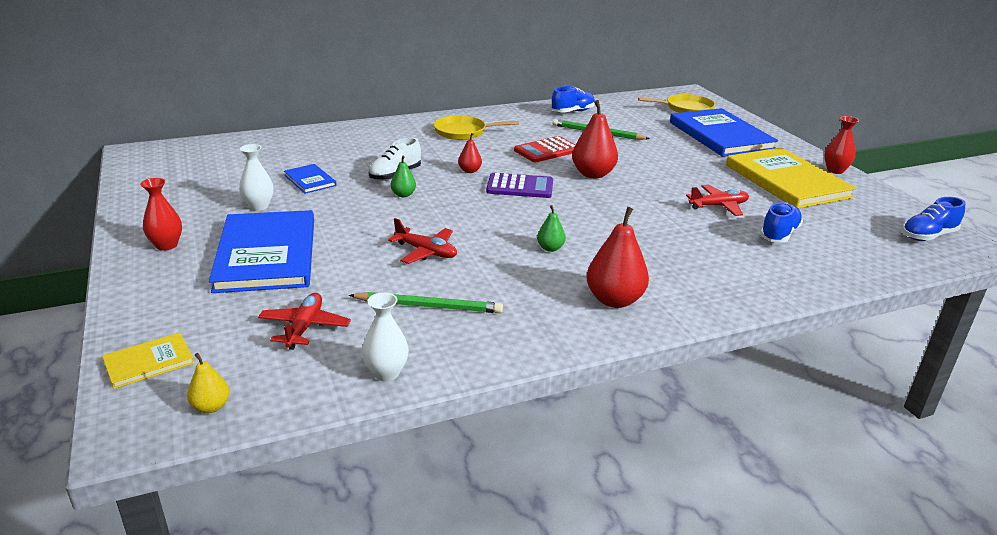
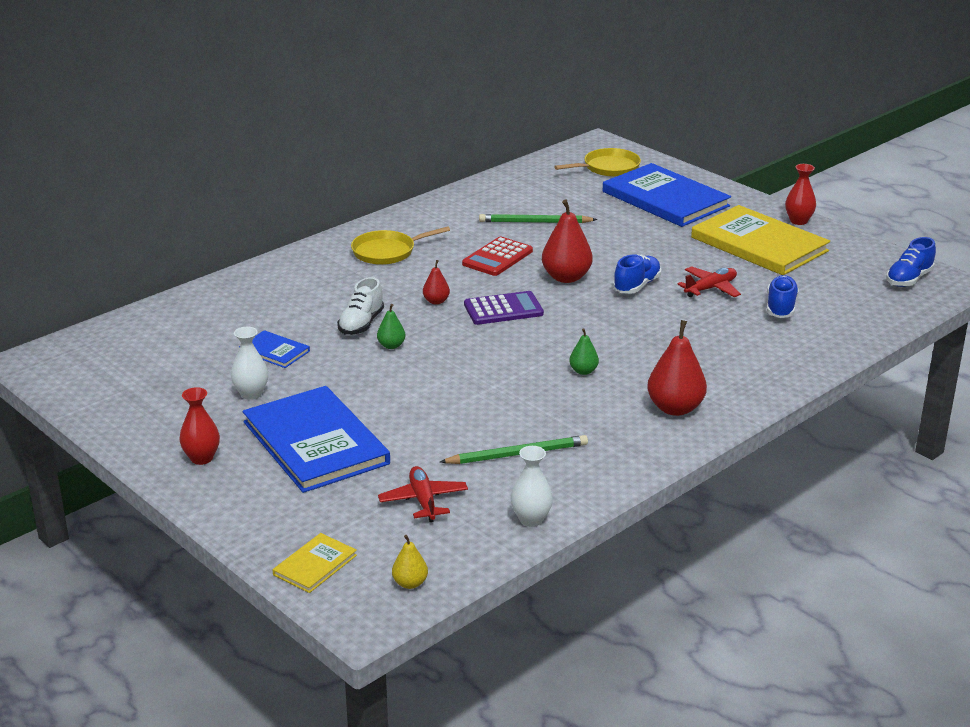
camera: 20 degrees left, 0 degrees up
(426, 252) = (469, 403): red plane -> none
(573, 111) = (487, 197): blue shoe -> blue shoe (637, 286)

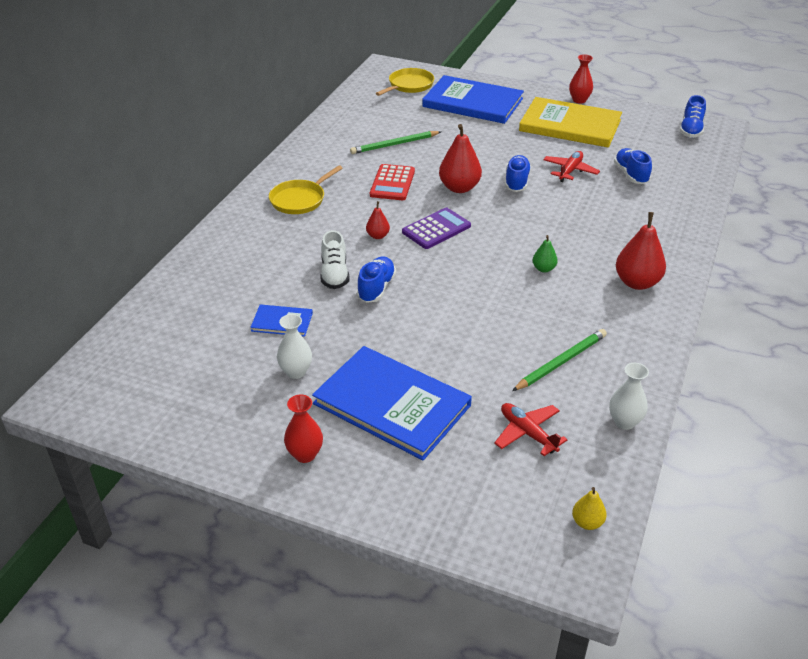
camera: 25 degrees left, 10 degrees up
(315, 565) = (495, 534): yellow book -> none
(391, 346) = (376, 288): green pear -> blue shoe

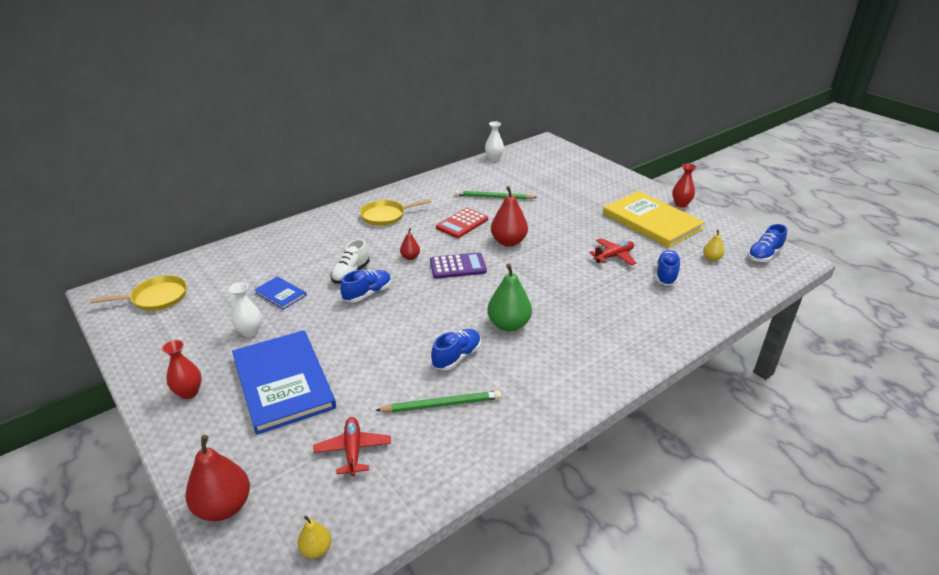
camera: 30 degrees right, 5 degrees down
(409, 85) = (550, 159): yellow pan -> yellow pan (156, 297)
(472, 103) = (587, 183): blue book -> none
(516, 182) = (559, 251): blue shoe -> blue shoe (456, 357)
(543, 269) = (508, 325): green pear -> green pear, size x1.92
(624, 422) = (440, 478): white vase -> white vase (494, 158)
(637, 282) = (577, 365): red pear -> red pear (224, 507)
(652, 146) = (711, 258): none -> yellow pear

